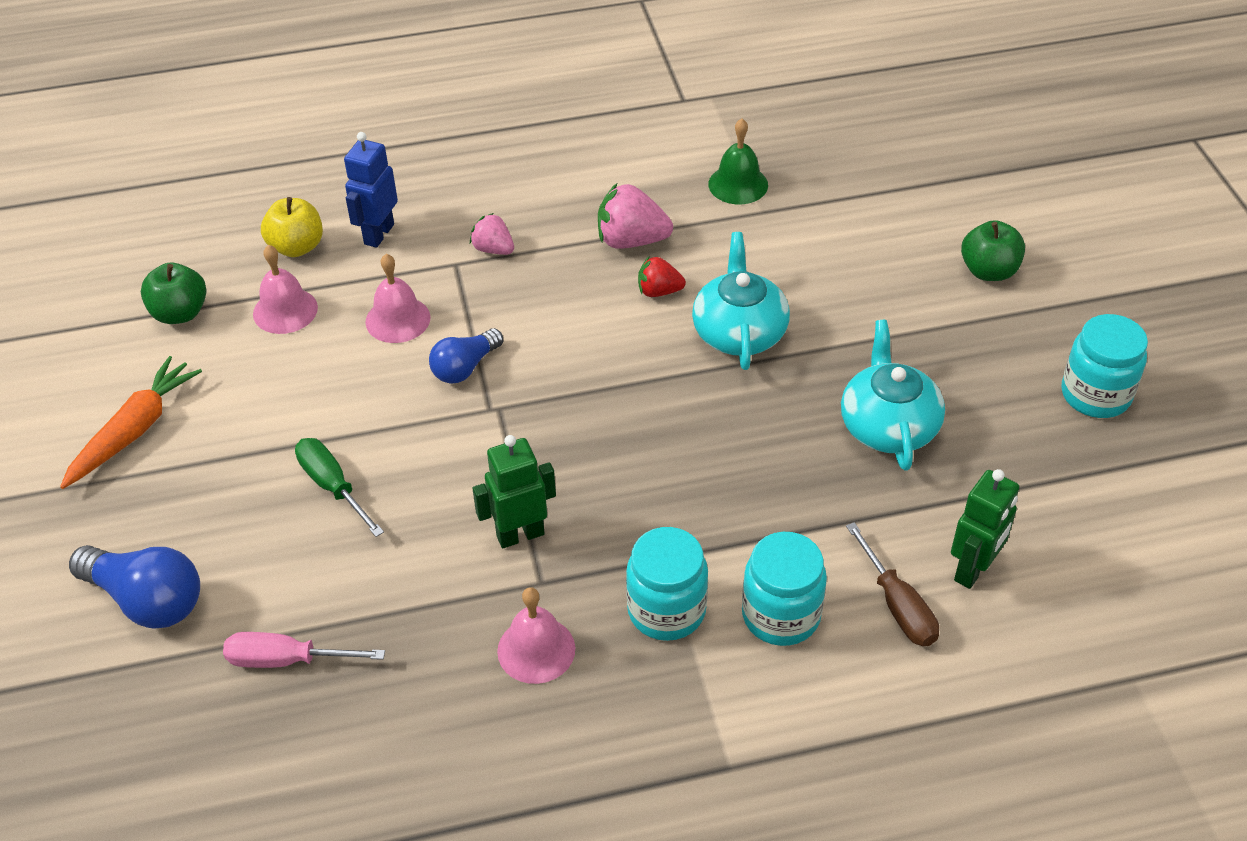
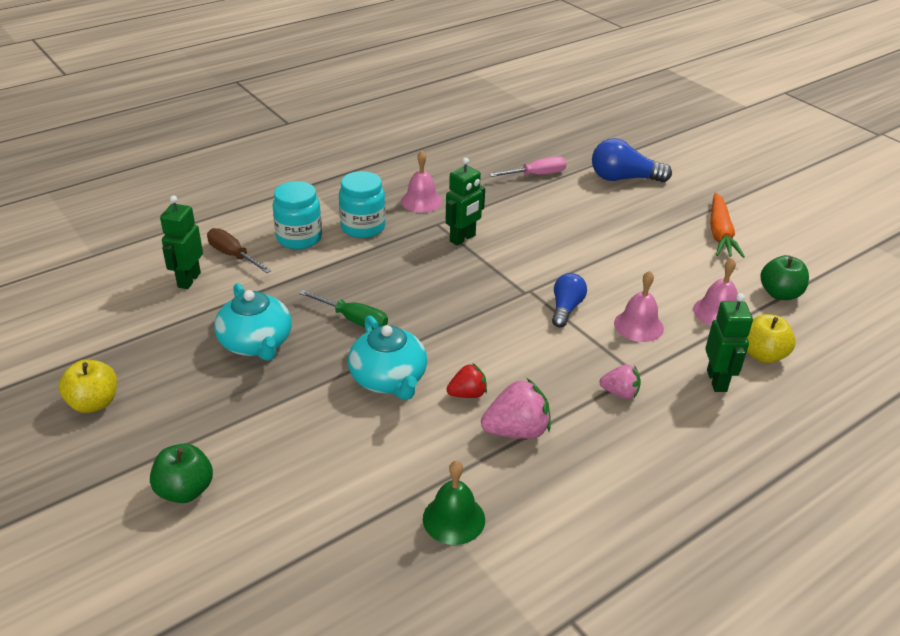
camera: 155 degrees right, 10 degrees down
(332, 485) = (584, 235): green screwdriver -> green screwdriver (354, 320)
(378, 234) = (717, 381): blue robot -> green robot
(1095, 395) = (94, 403): turquoise jar -> yellow apple

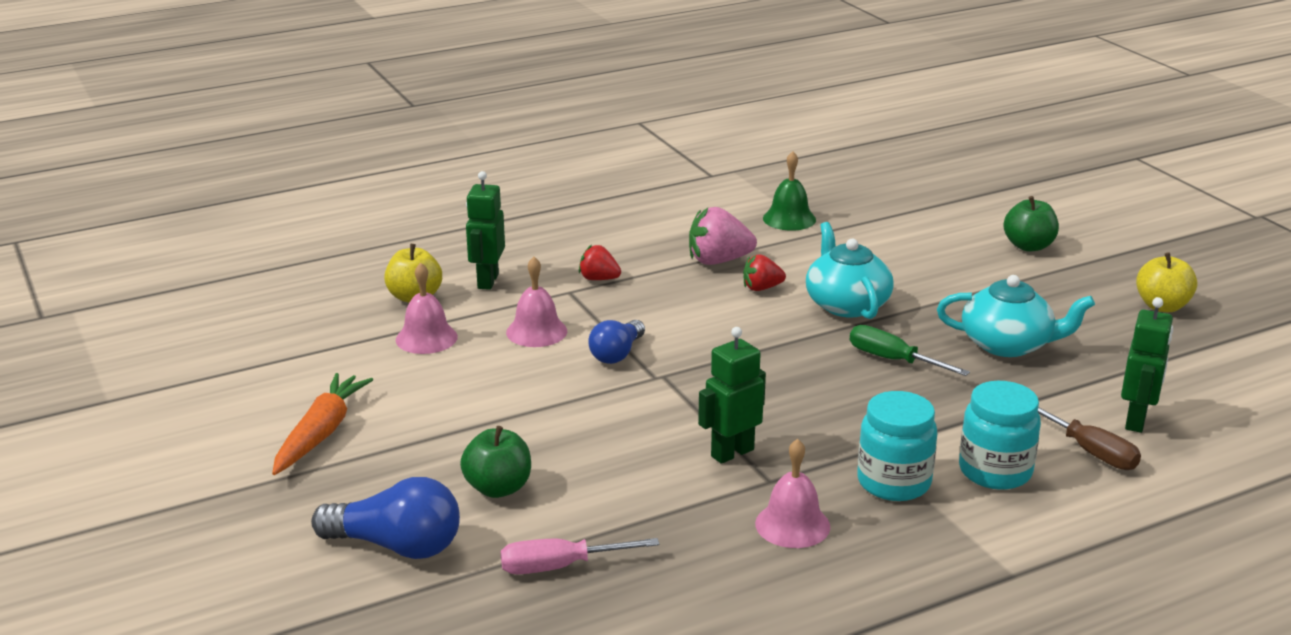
camera: 170 degrees left, 10 degrees down
(256, 343) = (1008, 344): turquoise teapot -> turquoise teapot turned 120 degrees clockwise
(620, 393) = (599, 279): pink strawberry -> red strawberry
(780, 294) = (324, 351): green apple -> green apple (498, 488)

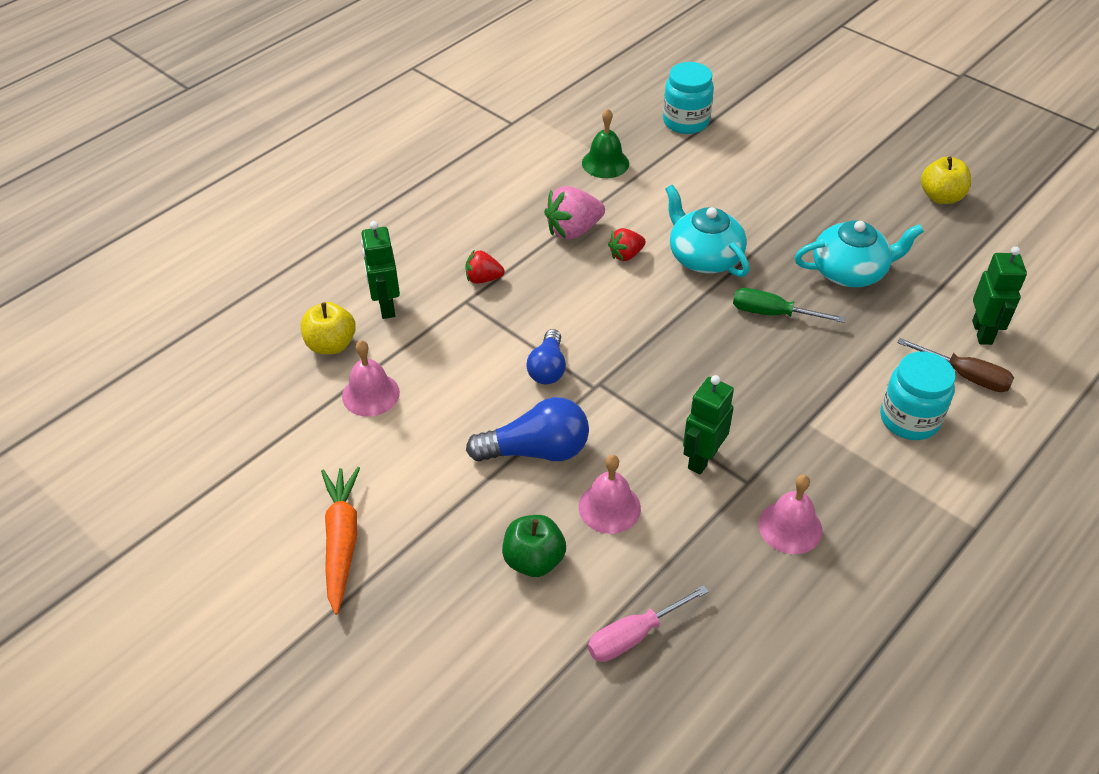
camera: 20 degrees left, 20 degrees up
(397, 546) = (485, 657): blue light bulb -> blue light bulb (536, 450)
(536, 331) = (464, 359): pink bell -> pink bell (609, 507)
(894, 482) = (842, 455): turquoise jar -> turquoise jar (686, 122)
(1028, 246) = (810, 151): green apple -> none

